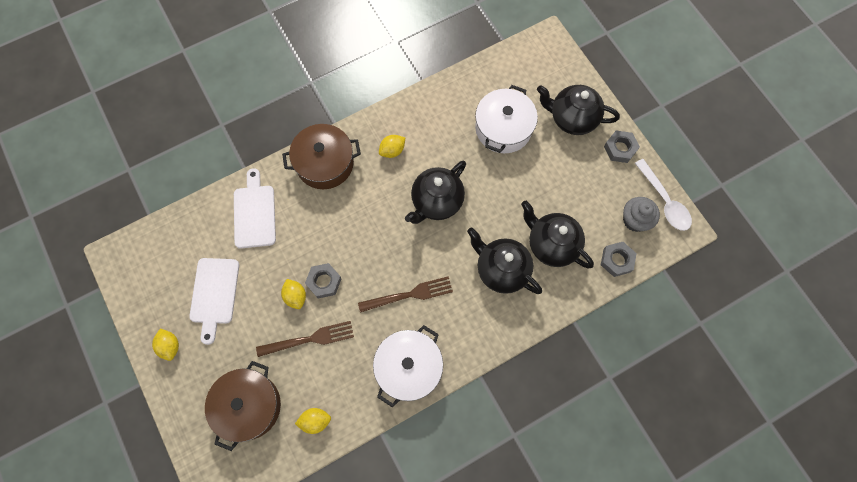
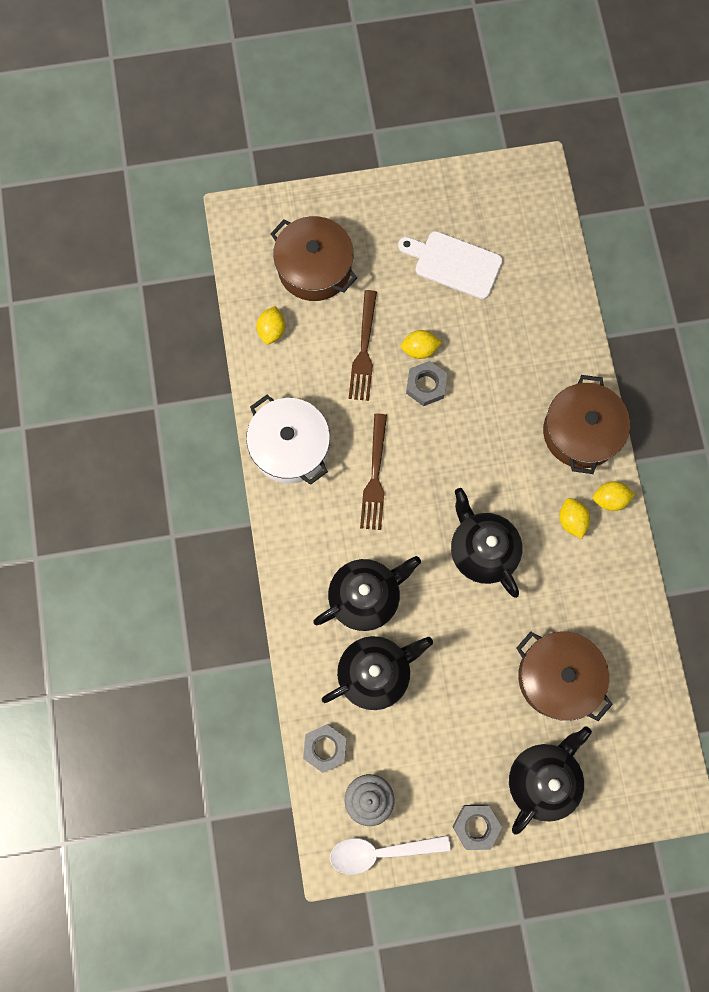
camera: 110 degrees right, 5 degrees up
(170, 346) = (411, 205): yellow lemon -> yellow lemon (609, 499)
(254, 213) = (540, 332): white cutting board -> none
(503, 128) = (558, 677): white pot -> brown pot

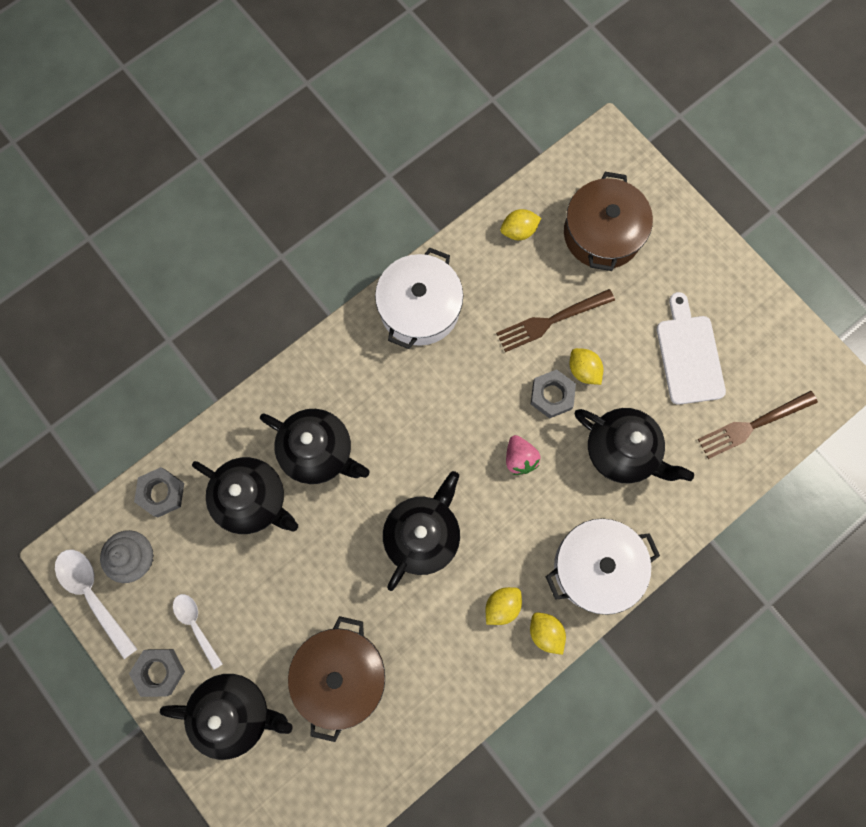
camera: 60 degrees right, 0 degrees up
(375, 476) = (436, 398): brown fork -> brown fork (753, 425)
(454, 775) = (196, 625): none -> white spoon
(462, 440) = (519, 458): none -> pink strawberry
(501, 359) = (622, 452): none -> black teapot
(580, 432) = (596, 567): brown pot -> white pot

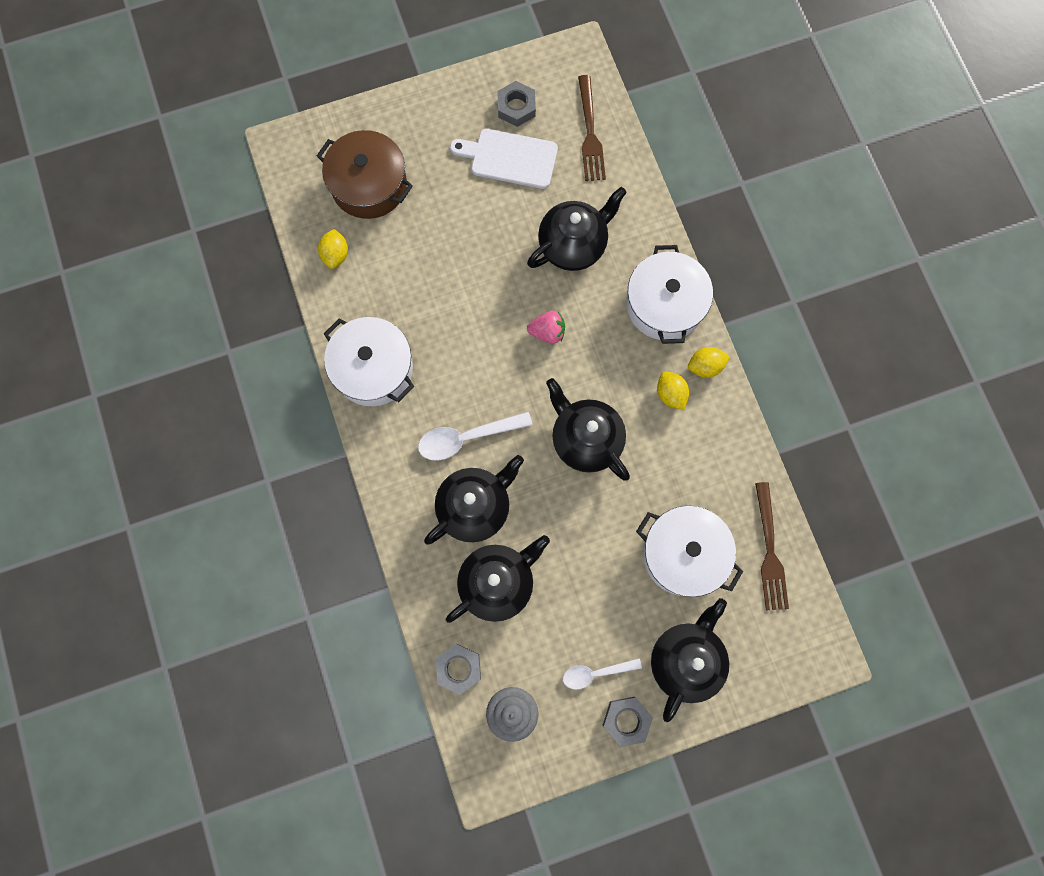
camera: 70 degrees left, 0 degrees up
(94, 595) = (534, 764): white spoon -> white spoon (467, 437)
(340, 675) = (683, 554): brown pot -> white pot
(551, 321) = (433, 259): brown fork -> brown fork (769, 551)
(552, 395) = (501, 284): grey nut -> grey nut (516, 107)
(583, 370) = (489, 249): yellow lemon -> none

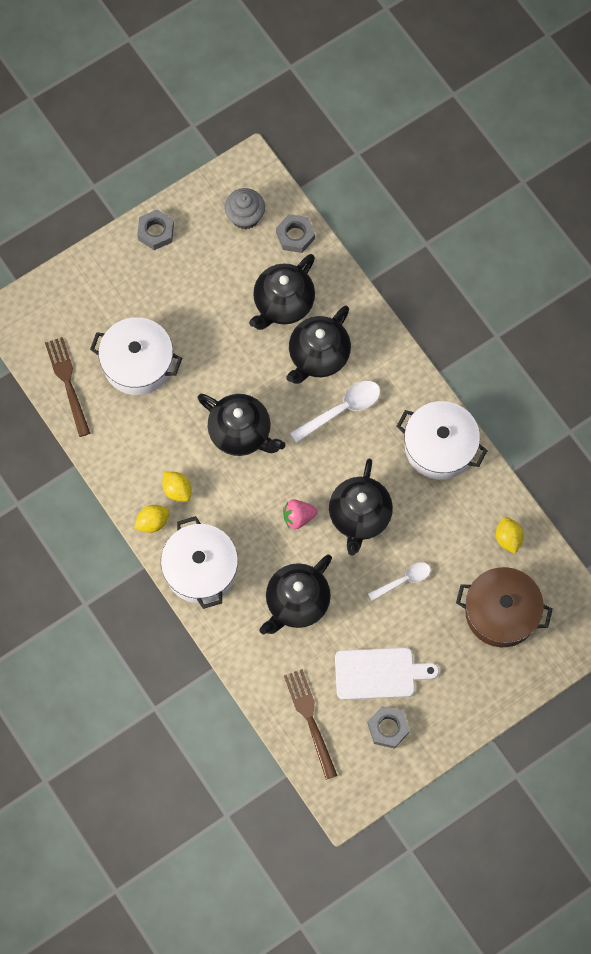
camera: 165 degrees right, 5 degrees down
(596, 673) = (187, 259): white spoon -> white spoon (403, 580)
(685, 659) = (119, 286): black teapot -> black teapot (359, 517)

